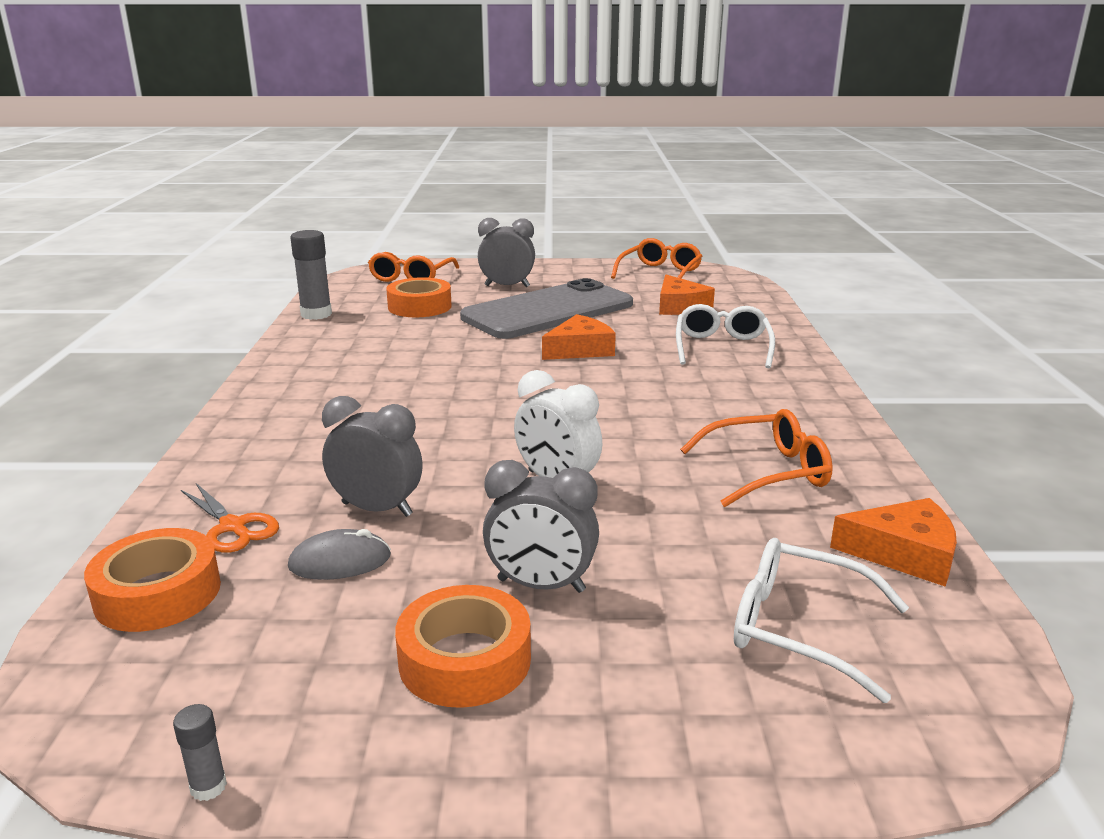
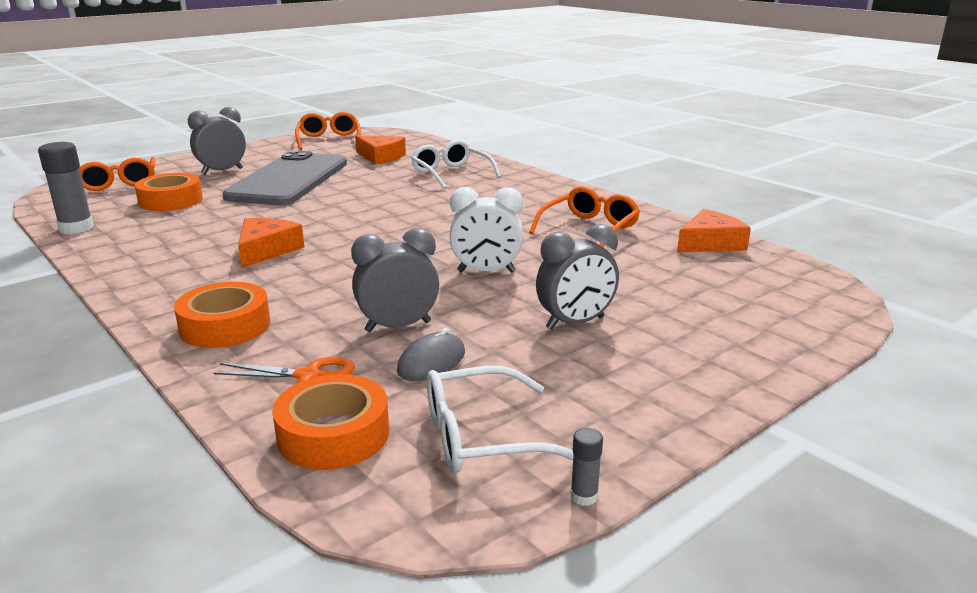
camera: 40 degrees left, 0 degrees up
(465, 660) = (602, 372): orange tape -> orange tape (225, 326)
(580, 349) = (359, 197): orange cheese -> orange cheese (266, 250)
(799, 628) = (723, 290): white glasses -> white glasses (482, 437)

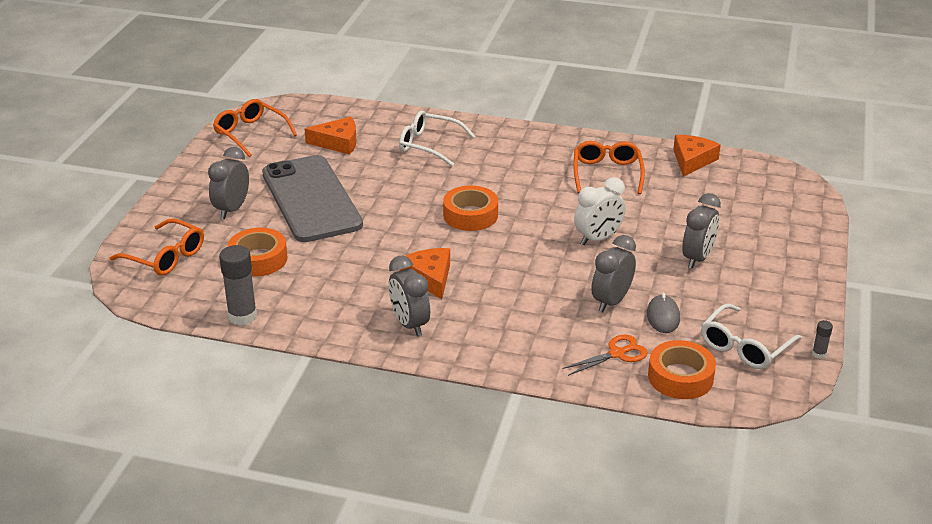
camera: 35 degrees left, 10 degrees up
(175, 276) = (409, 324): none -> grey clock
(225, 326) = (515, 345): orange tape -> orange tape (470, 215)

